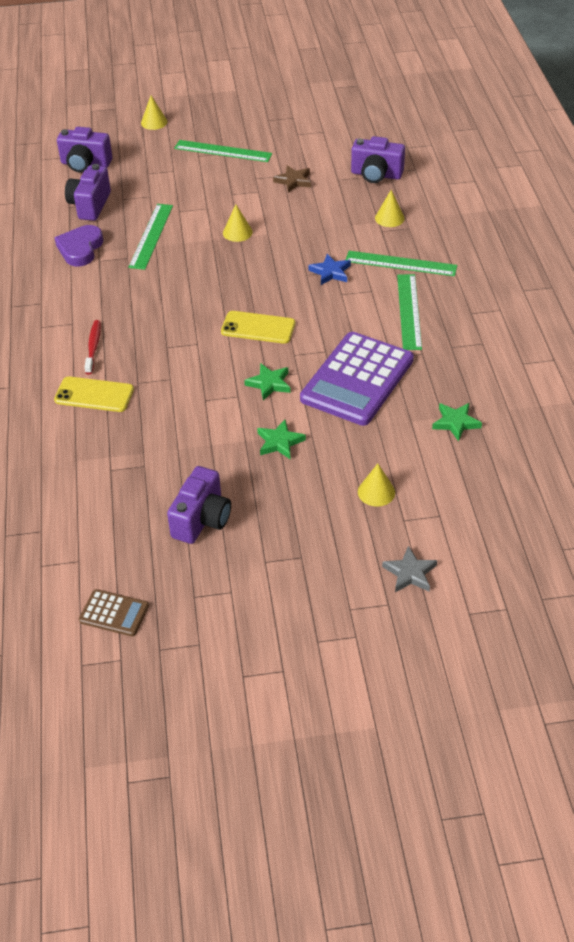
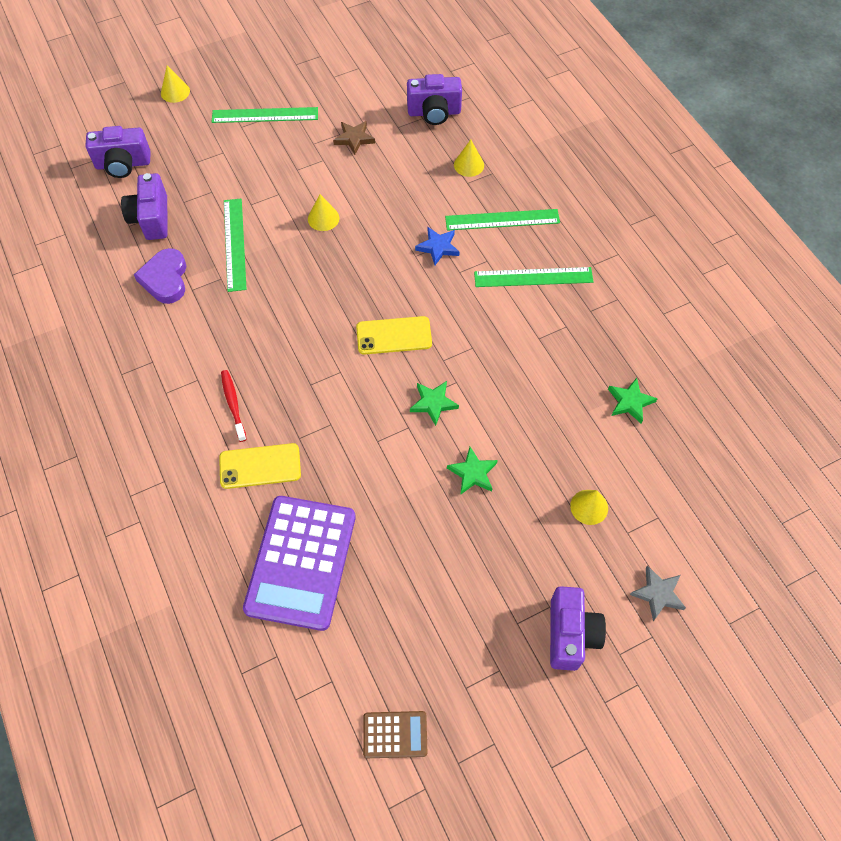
camera: 20 degrees left, 15 degrees up
(202, 519) = (435, 591): purple camera -> purple camera (570, 634)
(357, 379) = (517, 375): purple calculator -> purple calculator (301, 562)
(409, 311) = (533, 277): green ruler -> green ruler turned 75 degrees counterclockwise

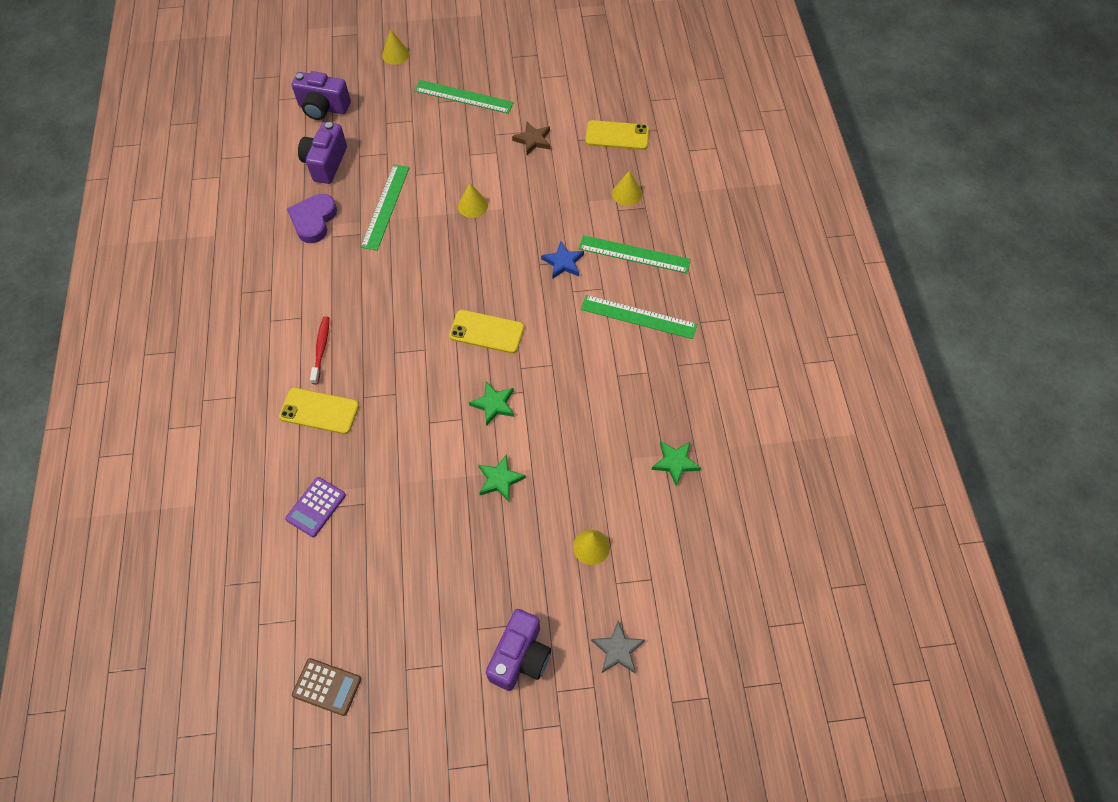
camera: 20 degrees right, 0 degrees up
(301, 562) = (316, 507): purple calculator -> purple calculator, size x0.46
(434, 112) = (617, 135): purple camera -> yellow phone

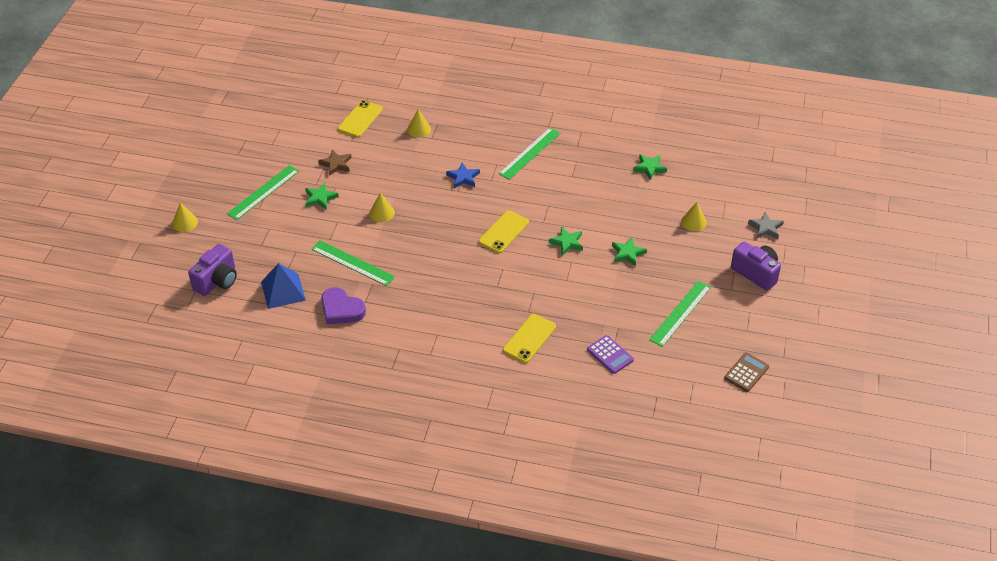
camera: 70 degrees left, 15 degrees down
(321, 349) = (473, 327): red toothbrush -> none
(326, 163) = (283, 291): purple camera -> blue pyramid
(474, 145) = (320, 198): none -> green star
(634, 254) = (475, 140): green ruler -> green ruler (680, 313)

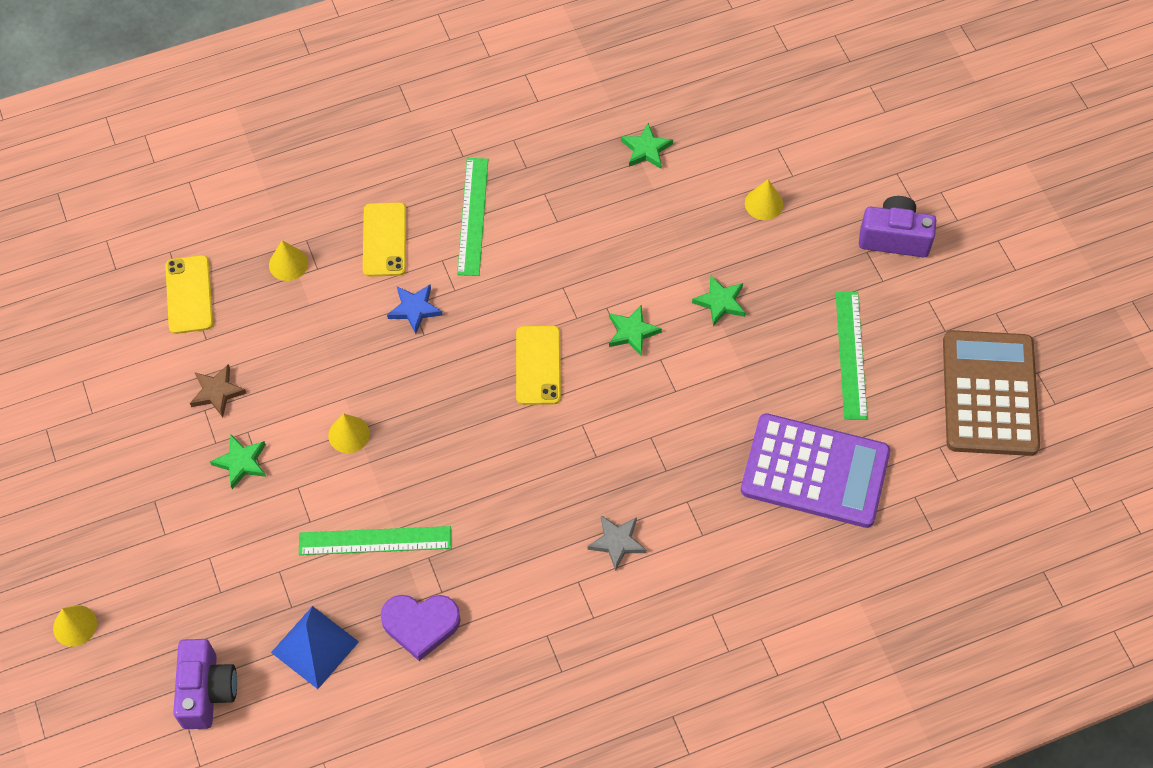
camera: 35 degrees left, 15 degrees up
(263, 192) = (149, 503): green ruler -> none
(529, 338) = (699, 511): yellow phone -> yellow phone (384, 240)
(610, 355) = (815, 471): purple calculator -> purple calculator, size x2.18
(746, 372) = (990, 394): brown calculator -> brown calculator, size x2.18
(765, 228) = (855, 161): grey star -> grey star (617, 542)

